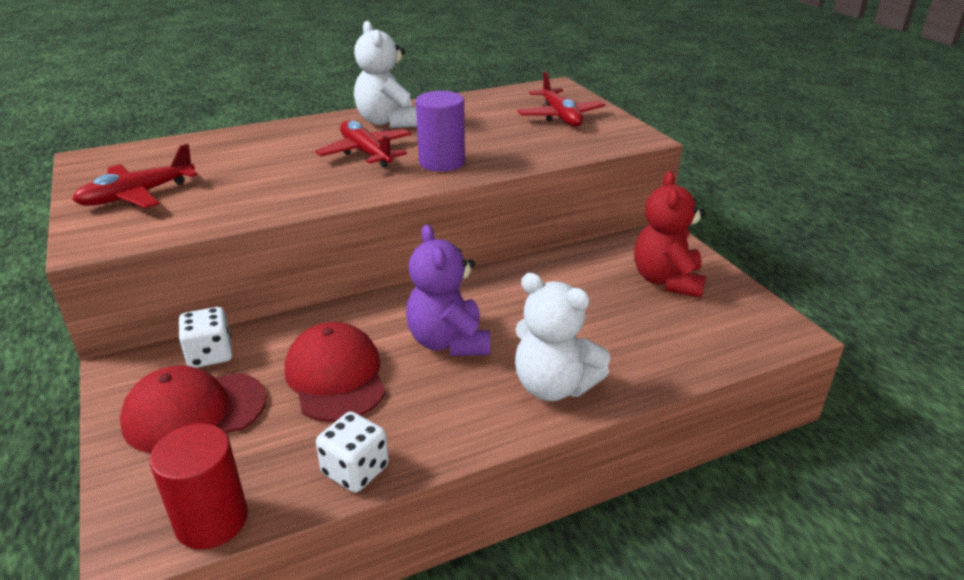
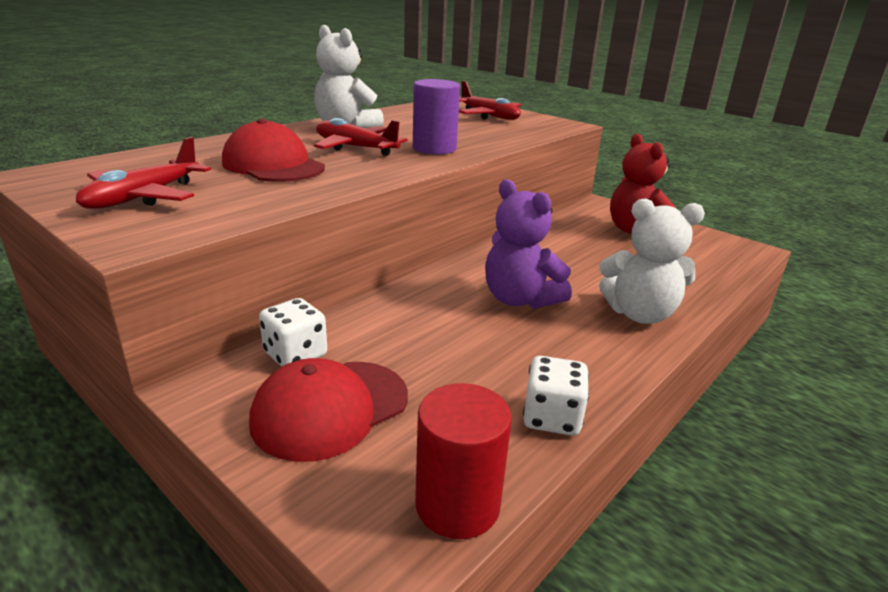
camera: 25 degrees left, 5 degrees down
(335, 377) = (448, 346): red cap -> red cap (273, 165)

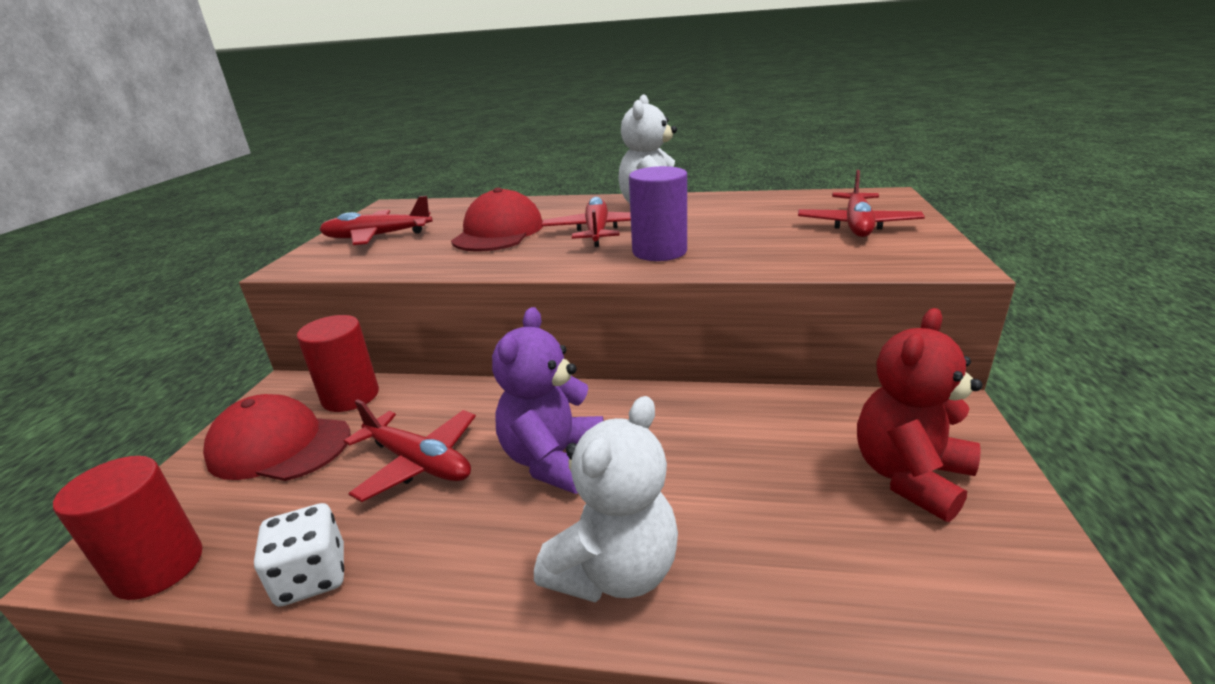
camera: 60 degrees right, 0 degrees up
(295, 354) = (350, 396): white dice -> red cylinder
(458, 345) = (419, 463): none -> red plane
(639, 314) = (614, 571): white teddy bear -> white teddy bear turned 120 degrees counterclockwise

